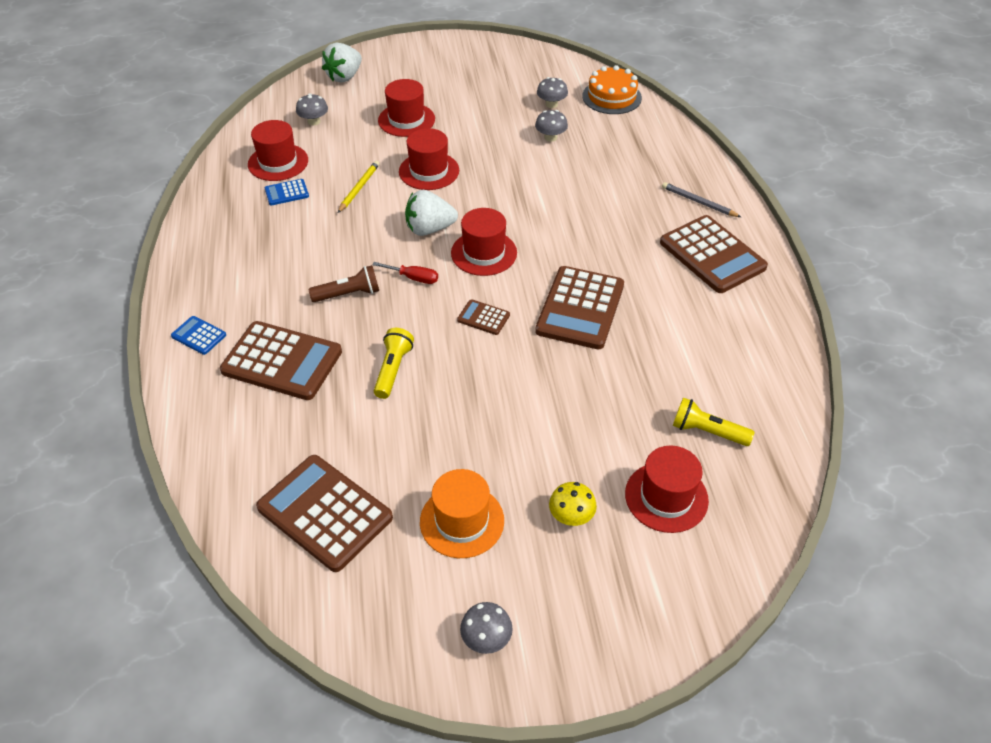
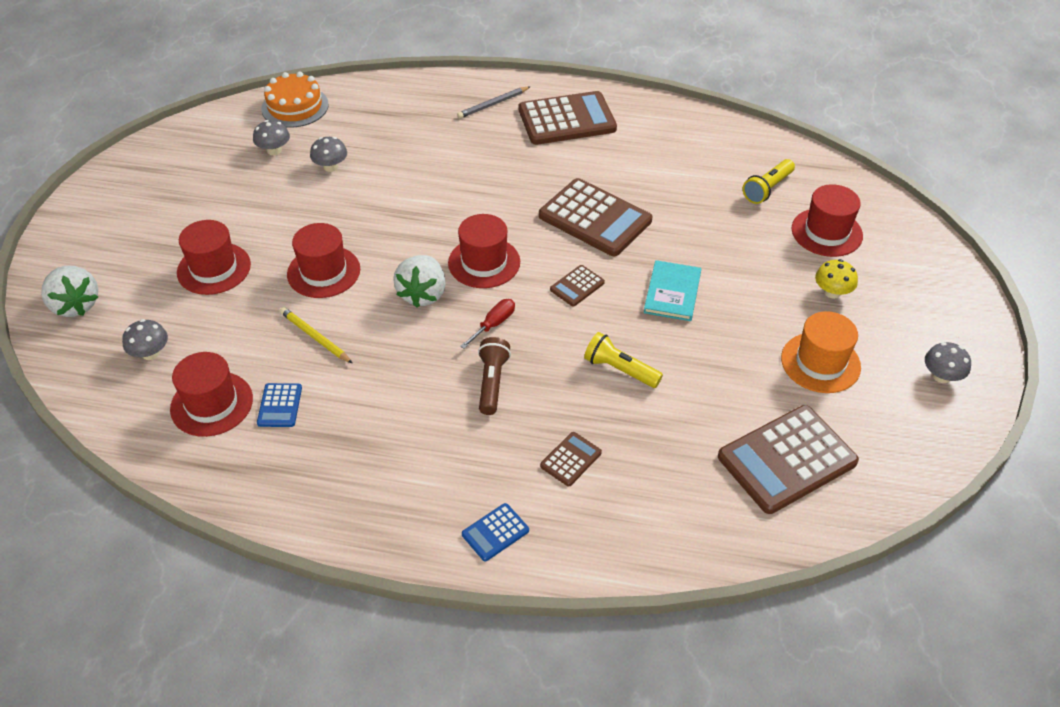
camera: 70 degrees left, 0 degrees up
(282, 361) = (571, 459): brown calculator -> brown calculator, size x0.46
(507, 385) = (672, 292): none -> turquoise book

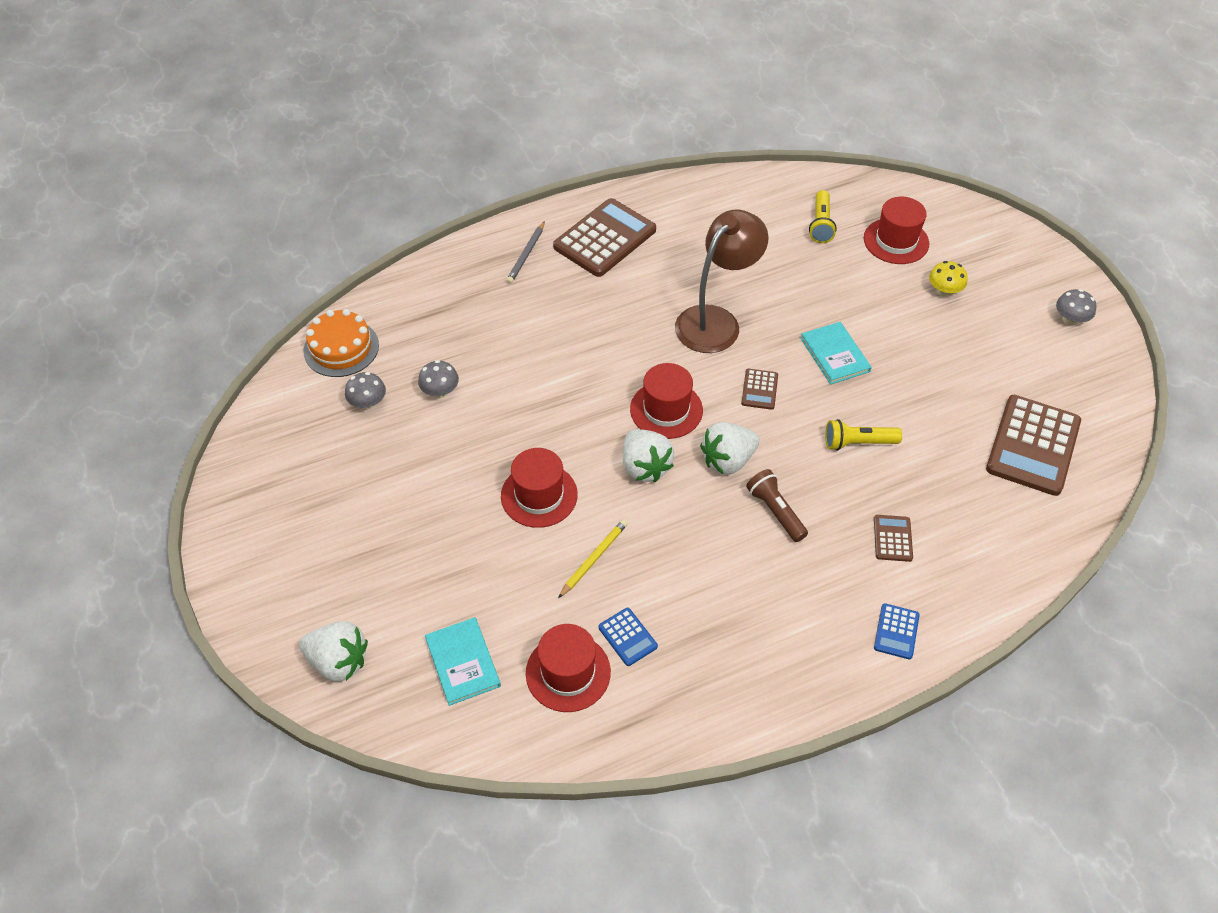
camera: 35 degrees left, 5 degrees up
(150, 353) = (462, 662): grey mushroom -> turquoise book
(214, 268) = (435, 549): red hat -> none
(315, 337) = (594, 559): yellow pencil -> yellow pencil turned 120 degrees clockwise
(494, 324) = (728, 460): red screwdriver -> white strawberry
(595, 218) = (716, 321): brown calculator -> brown lamp
(820, 362) = (986, 354): orange hat -> none

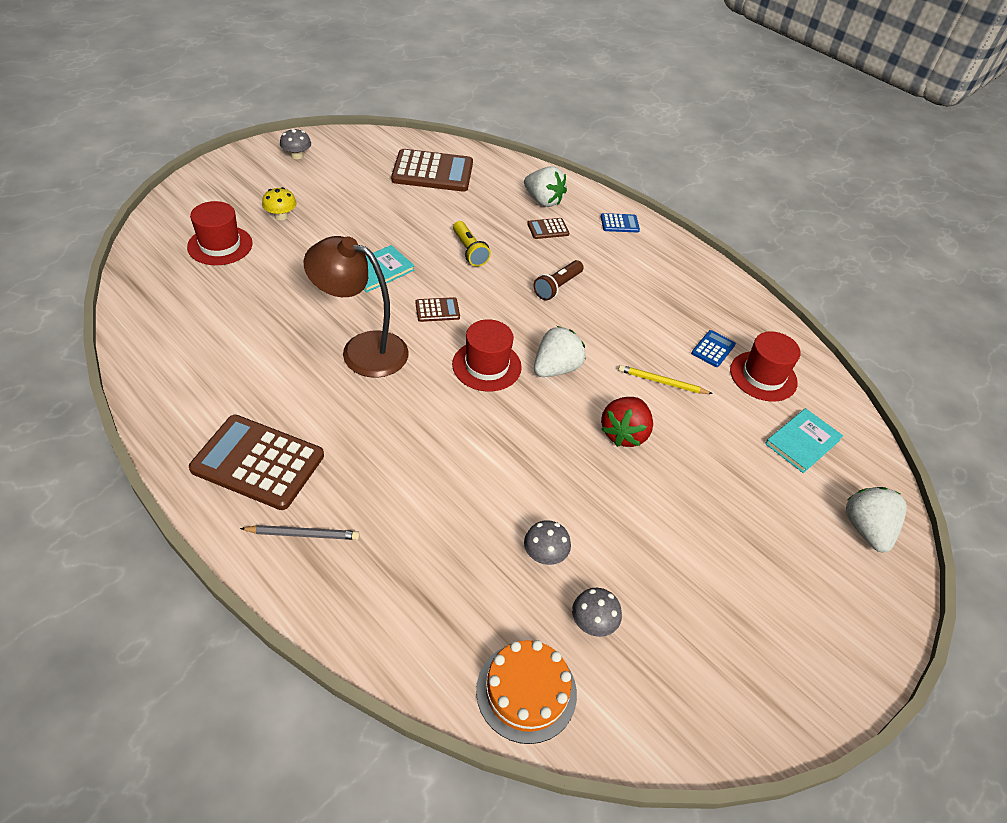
camera: 115 degrees left, 5 degrees down
(539, 495) = (624, 433): red hat -> red strawberry
(728, 460) = (522, 319): white strawberry -> white strawberry (543, 201)
(821, 224) = (204, 294): yellow flashlight -> none

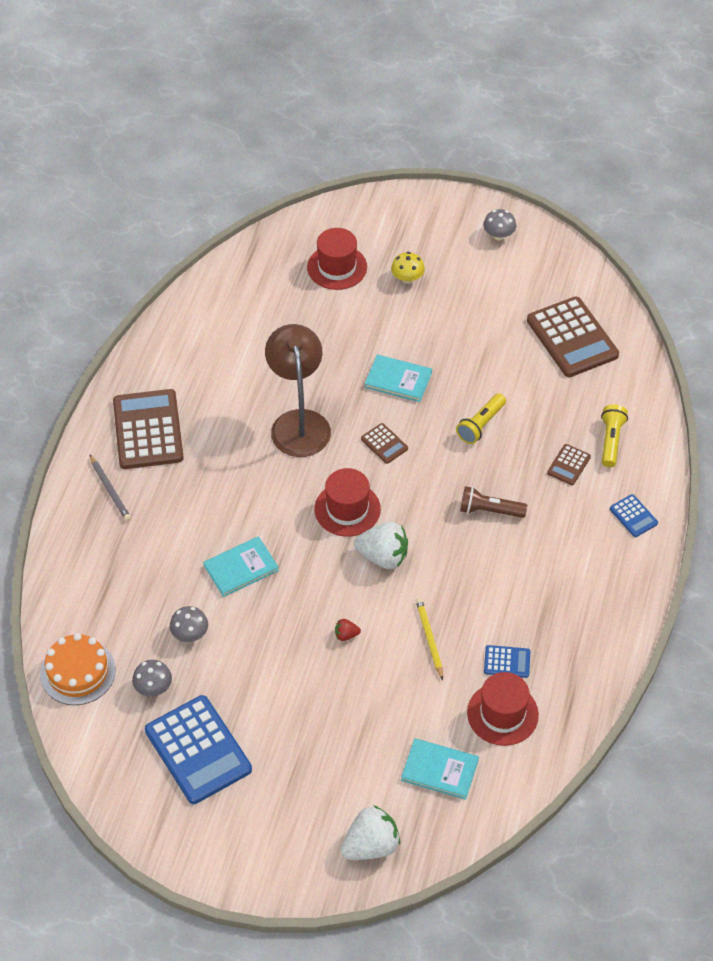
camera: 65 degrees right, 5 degrees up
(494, 472) = (241, 568): none -> turquoise book
(543, 201) = (611, 440): white strawberry -> yellow flashlight
(548, 229) = (568, 465): brown calculator -> brown calculator turned 105 degrees counterclockwise
(624, 433) = (346, 635): red strawberry -> red strawberry, size x0.46
(695, 619) = (198, 750): none -> blue calculator

